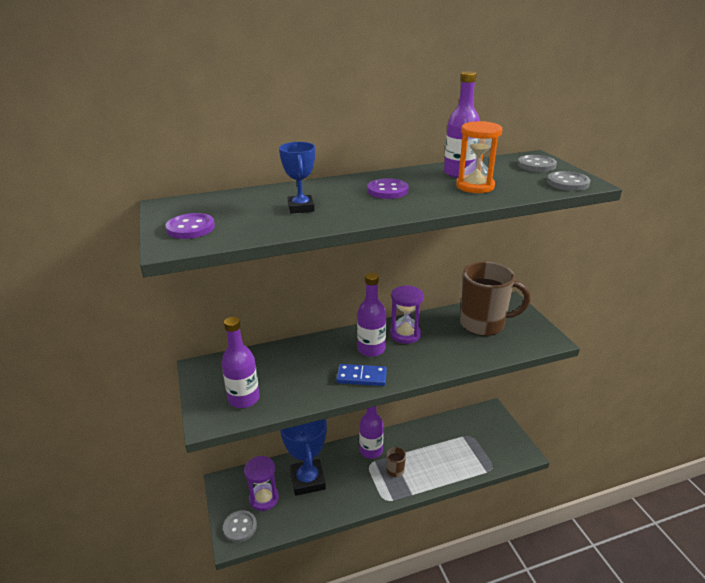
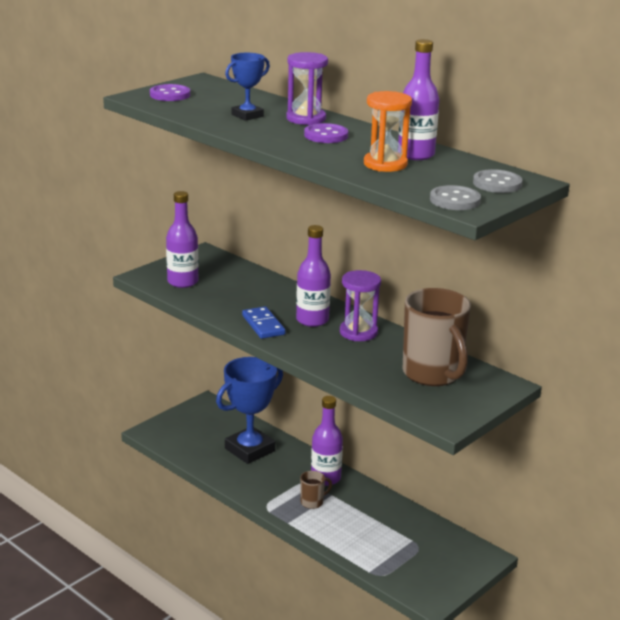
camera: 60 degrees right, 5 degrees down
(240, 527) = (166, 430): grey button -> none
(264, 498) = (207, 432): purple hourglass -> purple hourglass (306, 119)

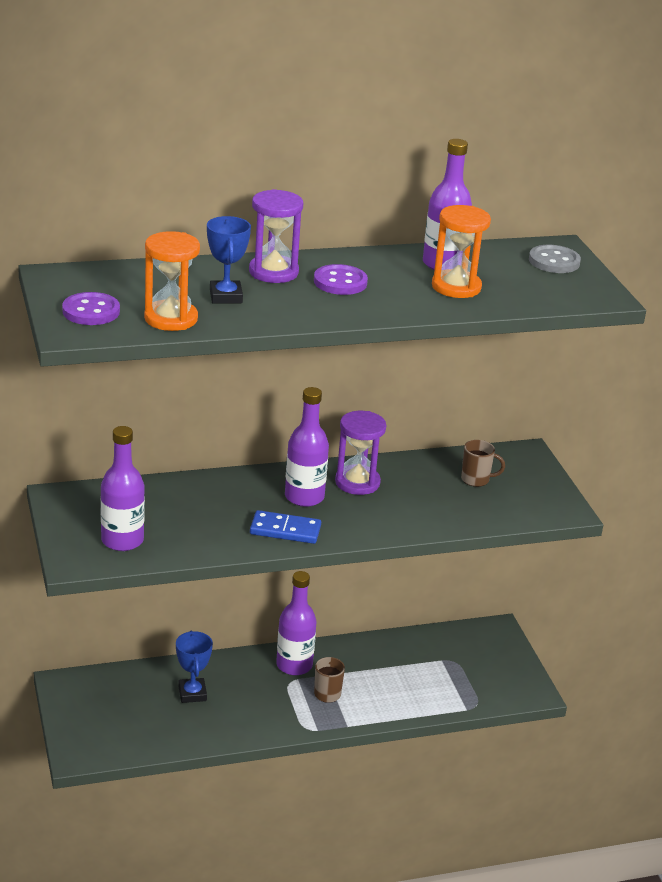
camera: 60 degrees left, 5 degrees up
(192, 111) = (171, 318): none -> orange hourglass
(249, 450) = (192, 693): blue trophy -> blue trophy, size x0.55
(433, 374) = (476, 479): brown mug -> brown mug, size x0.44
(455, 200) = (580, 294): grey button -> none

